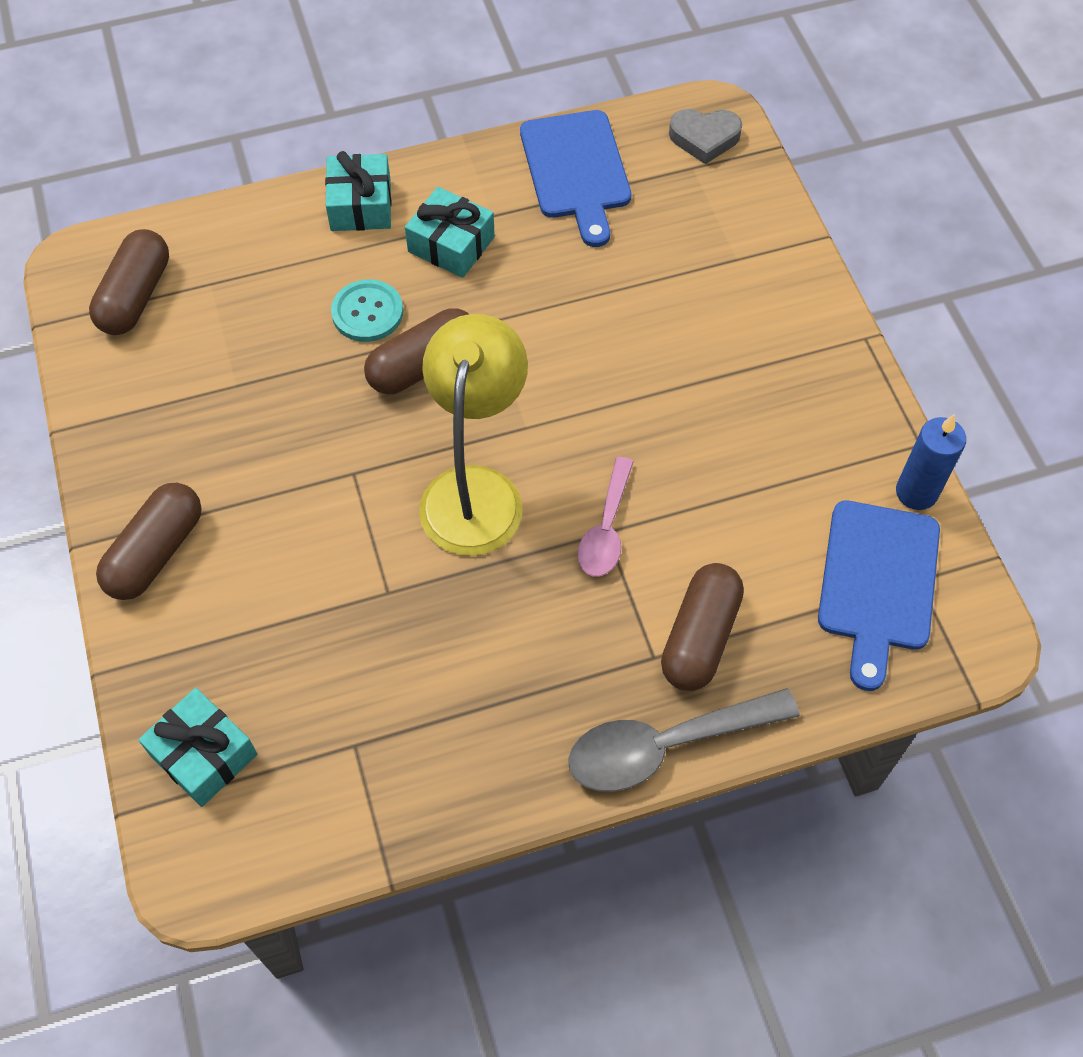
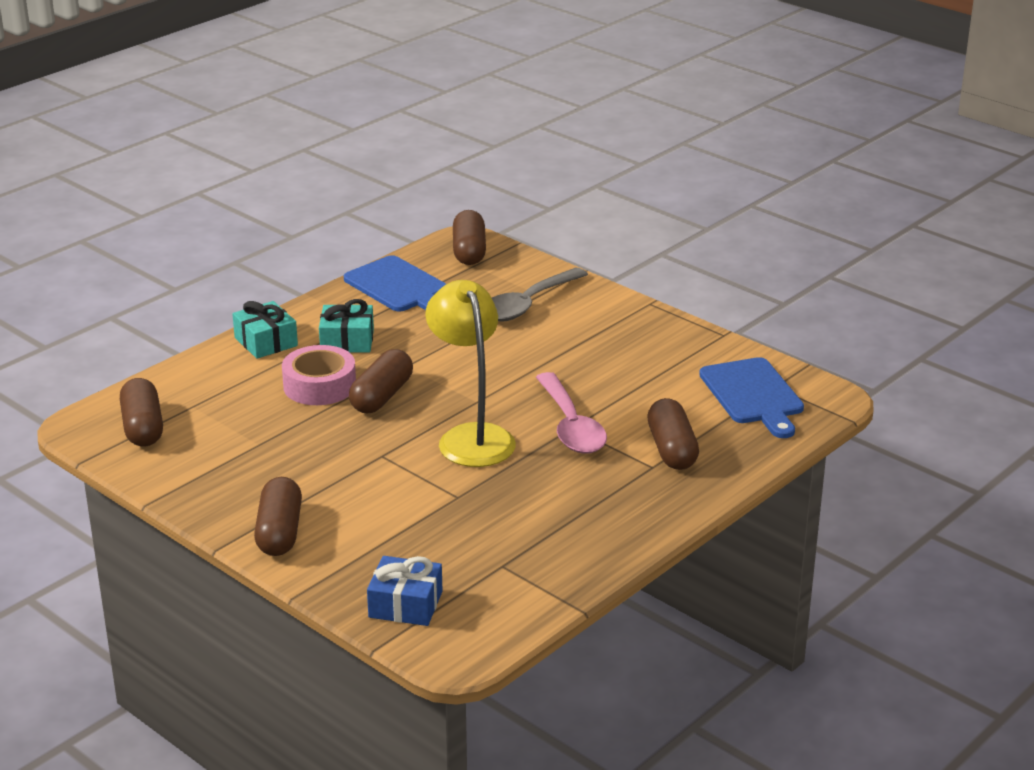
camera: 30 degrees left, 30 degrees down
(203, 754) = (405, 604): turquoise gift -> blue gift
(367, 312) = (319, 386): turquoise button -> pink tape
(606, 528) = (570, 426): pink spoon -> pink spoon, size x1.56
(666, 745) = (695, 498): grey spoon -> grey spoon (527, 304)
(704, 138) = (469, 251): grey heart -> brown capsule
(916, 492) = (740, 353): blue candle -> none

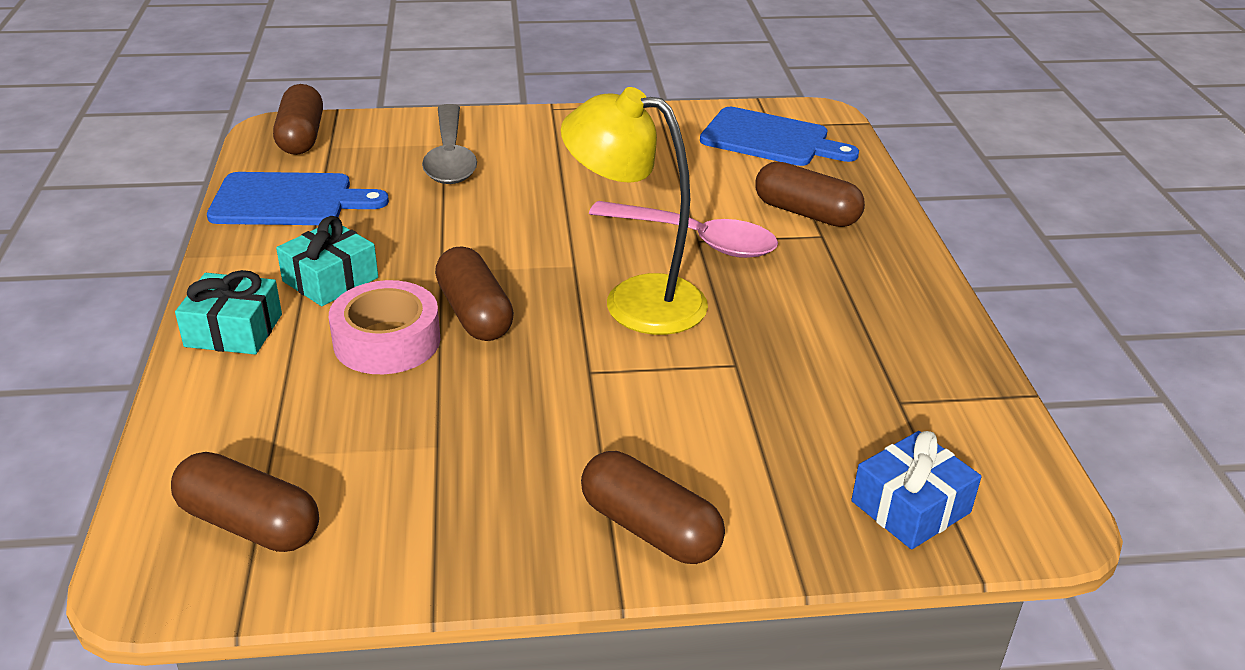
camera: 50 degrees left, 5 degrees up
(469, 251) = (301, 137): brown capsule -> brown capsule turned 45 degrees clockwise

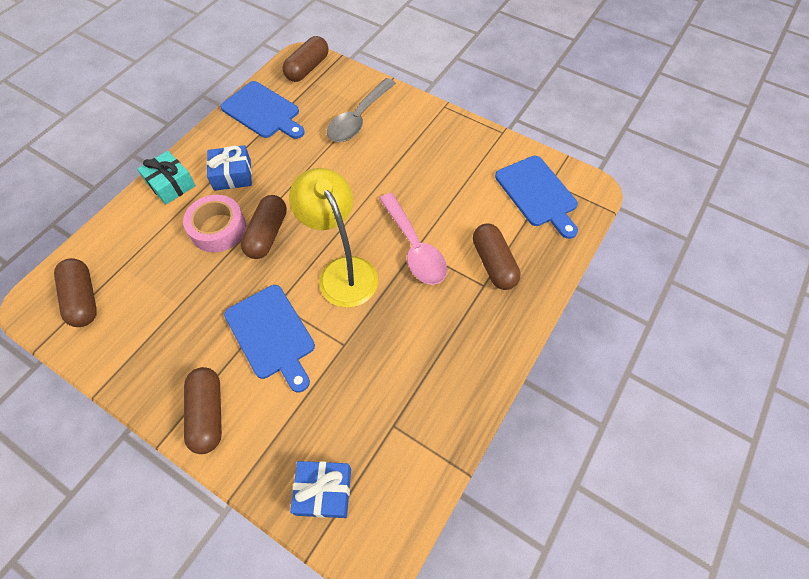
camera: 40 degrees right, 25 degrees up
(330, 279) = (232, 175): turquoise gift -> blue gift
(625, 404) = (271, 334): none -> blue cutting board

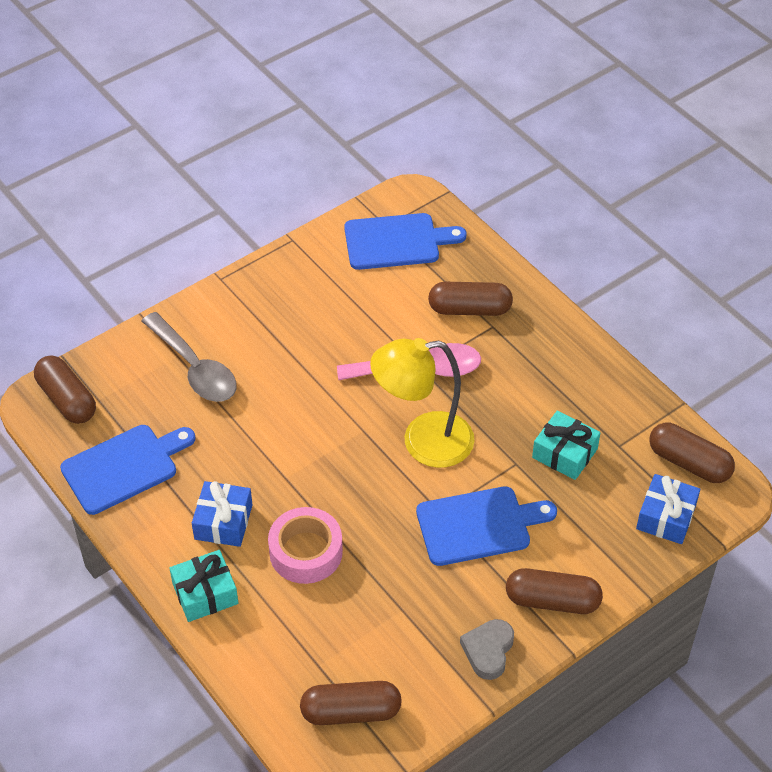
camera: 70 degrees left, 10 degrees down
(149, 377) = (488, 651): none -> grey heart
(267, 234) = (338, 502): brown capsule -> brown capsule (689, 463)
(368, 380) = (564, 453): none -> turquoise gift

